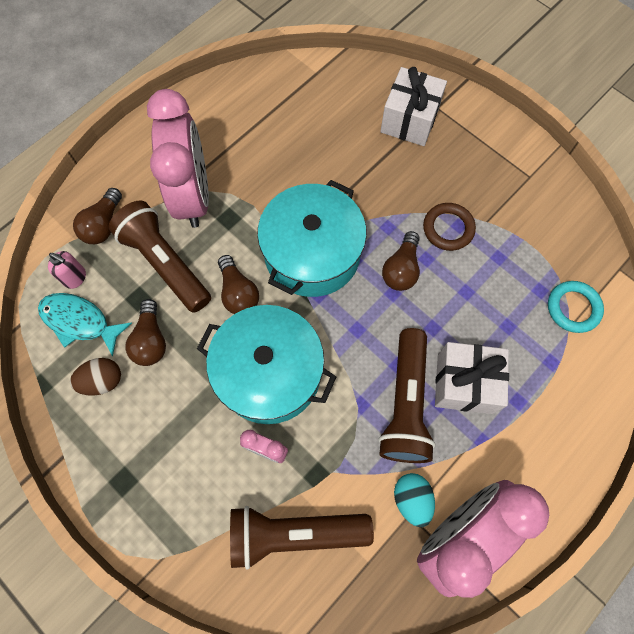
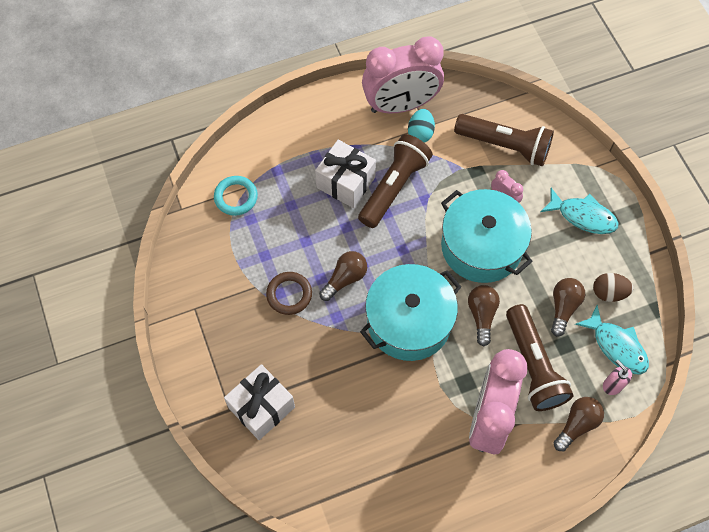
camera: 155 degrees left, 5 degrees down
(159, 471) = (583, 216): none -> turquoise fish

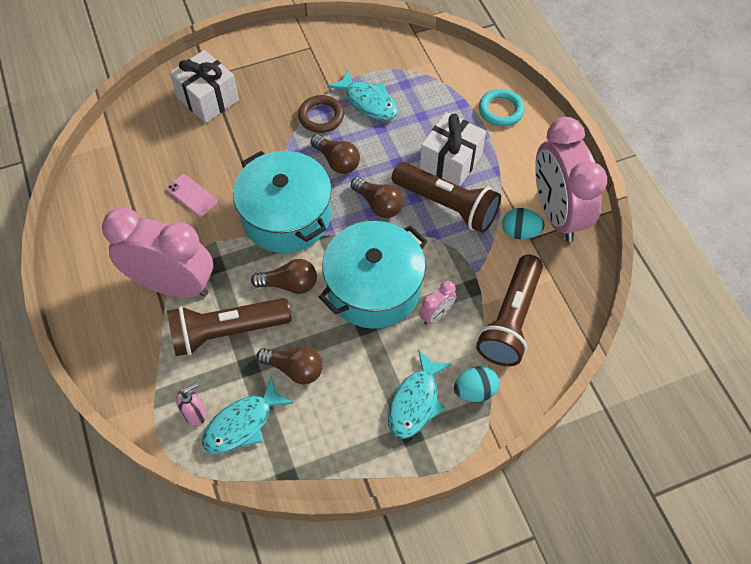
camera: 90 degrees right, 5 degrees down
(236, 197) = (429, 72): turquoise ring -> turquoise ring (501, 110)
(272, 251) = (368, 102): none -> turquoise fish
(386, 411) = (192, 195): none -> pink phone
(569, 174) = (475, 391): none -> turquoise egg
(577, 424) = (154, 371): brown light bulb -> brown light bulb (378, 204)
(609, 293) = (311, 422): brown egg -> none

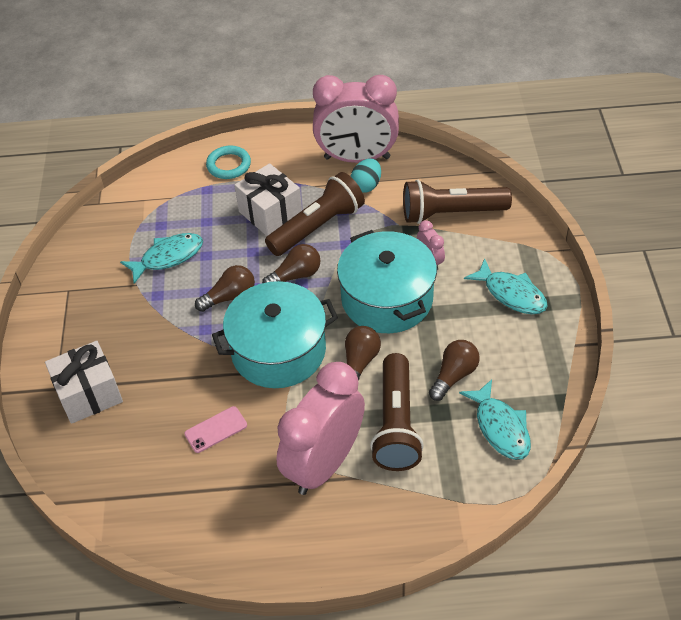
camera: 70 degrees left, 10 degrees down
(195, 413) = (480, 465): pink soap dispenser -> none
(321, 116) = (167, 298): brown ring -> none
(475, 391) = (511, 252): turquoise egg -> none
(510, 320) = (451, 213): brown flashlight -> brown flashlight turned 135 degrees clockwise

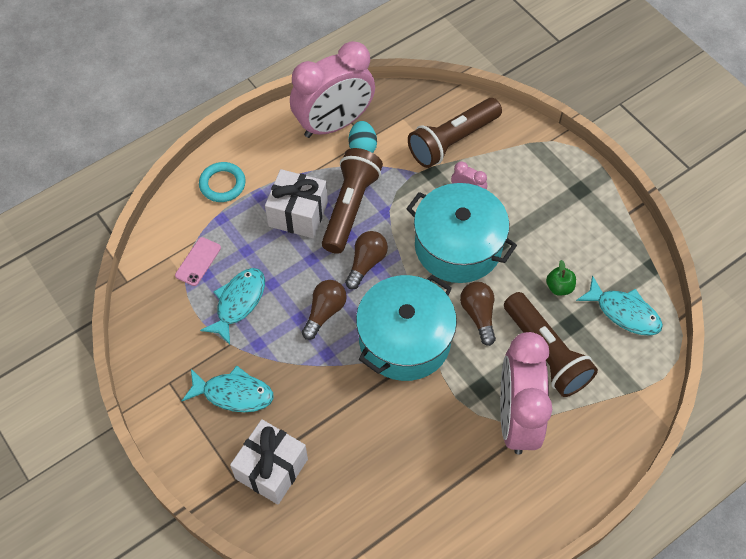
camera: 35 degrees left, 10 degrees up
(216, 429) = (407, 438): pink phone -> pink phone (198, 261)
(454, 375) = (559, 287): brown light bulb -> green apple
(511, 294) = (552, 192): turquoise fish -> turquoise fish (234, 394)

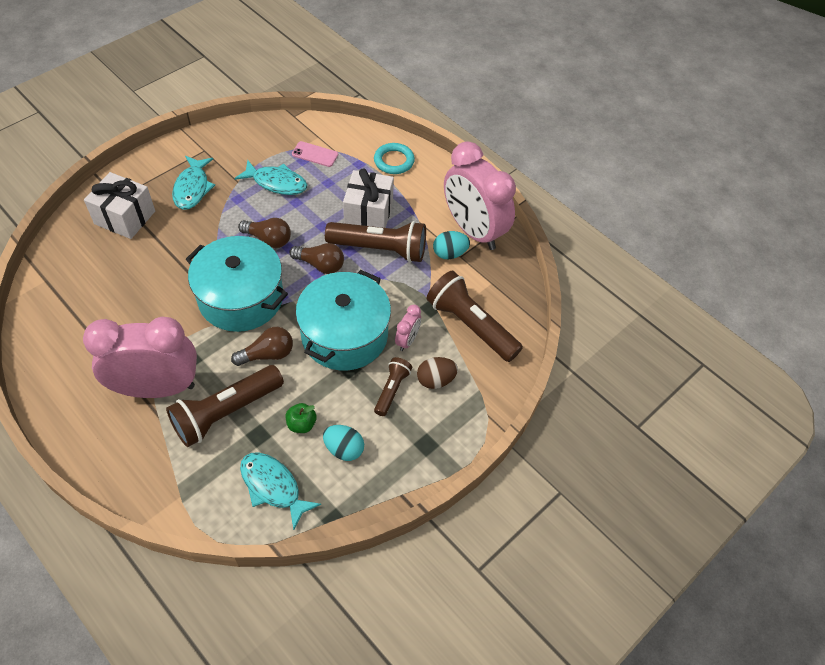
camera: 80 degrees right, 5 degrees down
(513, 175) = (436, 380): none -> brown egg
(523, 211) = (392, 390): none -> brown flashlight
(585, 254) = (344, 449): none -> turquoise egg
(624, 312) = (273, 487): turquoise fish -> turquoise fish turned 105 degrees clockwise

